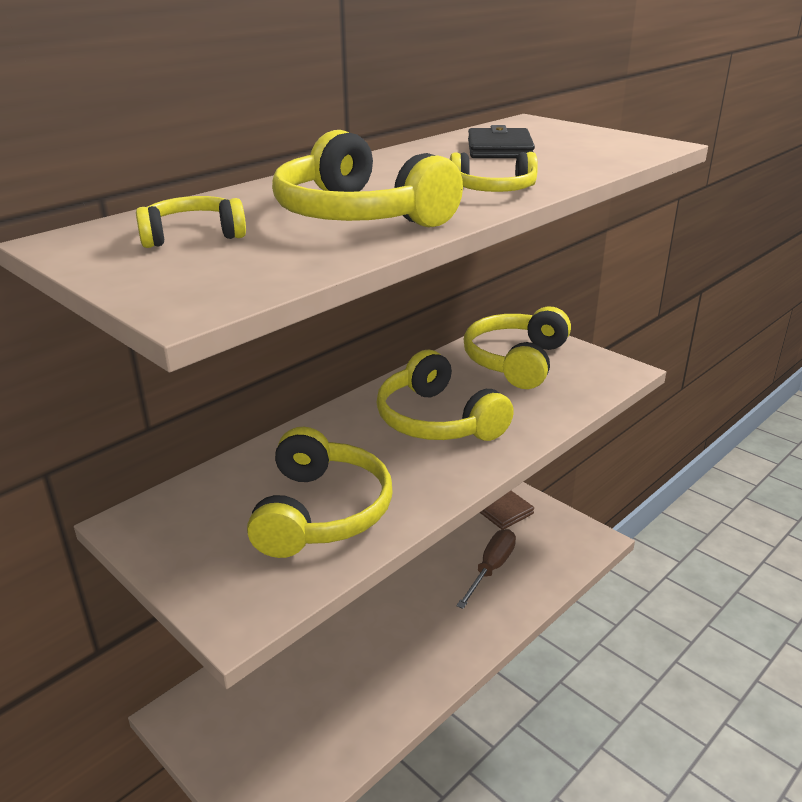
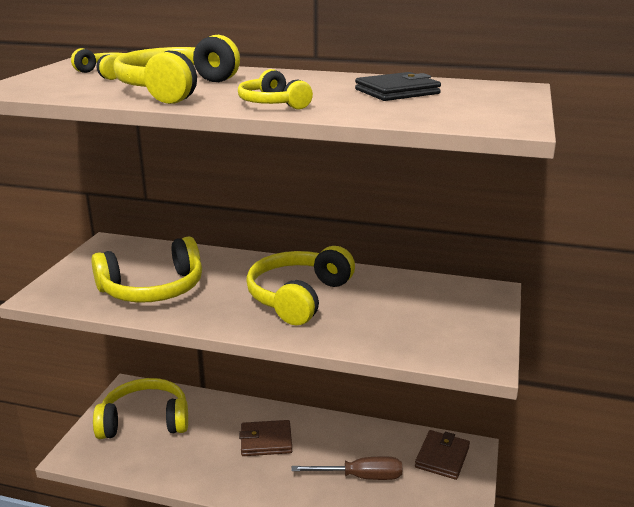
camera: 60 degrees right, 5 degrees down
(390, 616) = (266, 441): none -> brown wallet
(516, 361) = (431, 306): yellow headphones -> yellow headphones (145, 421)

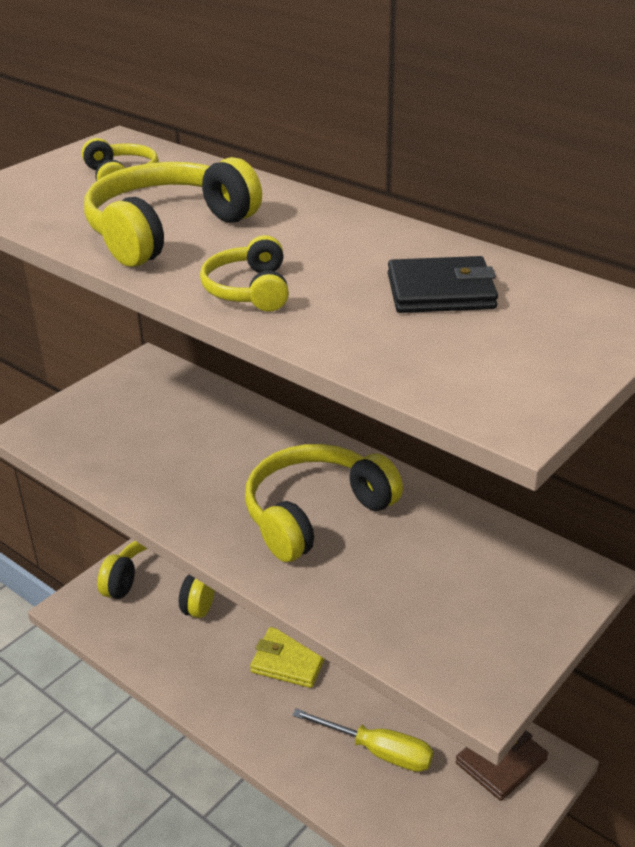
camera: 25 degrees right, 10 degrees up
(153, 289) = (154, 453): yellow headphones -> none
(266, 441) = (290, 660): brown wallet -> yellow wallet
(360, 477) = (378, 751): brown screwdriver -> yellow screwdriver

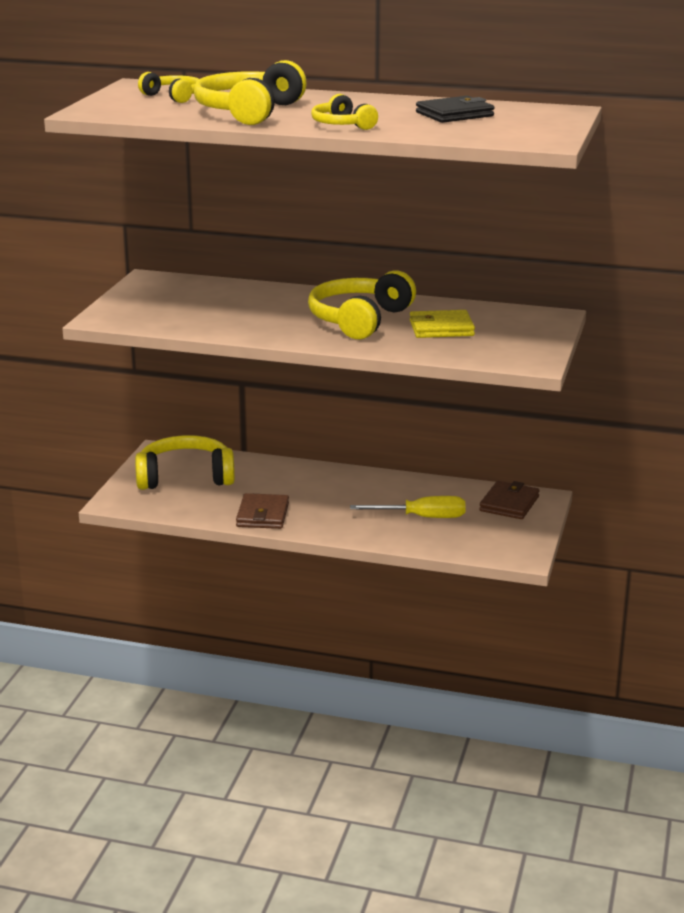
camera: 25 degrees left, 10 degrees down
(202, 682) = (262, 515): none -> brown wallet
(290, 660) = (320, 492): yellow wallet -> yellow wallet (441, 328)

